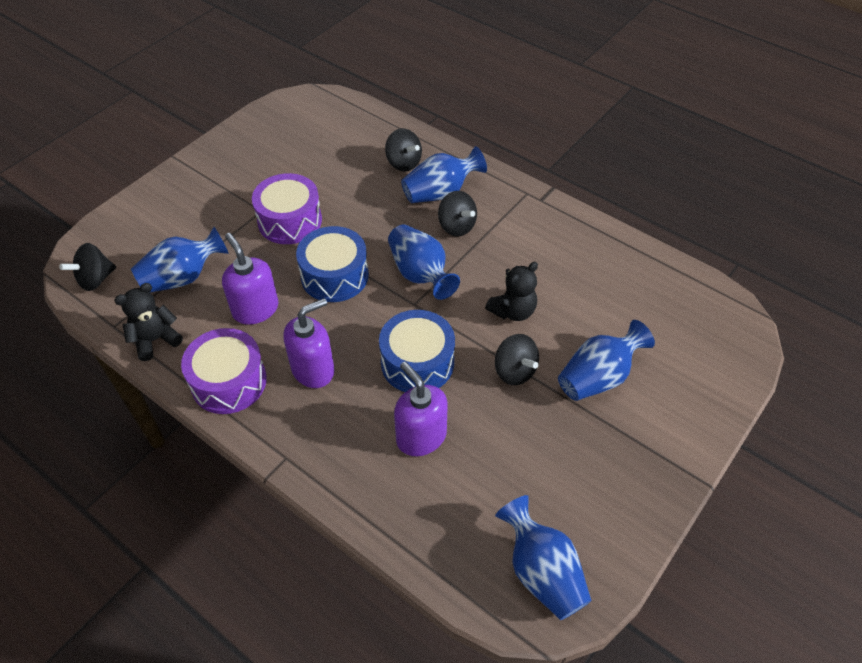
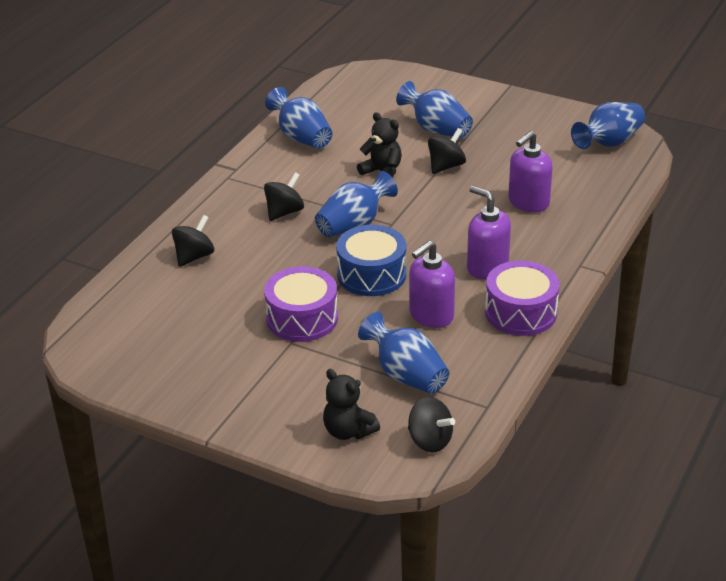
camera: 100 degrees left, 15 degrees down
(155, 340) = (493, 371): black teddy bear -> black teddy bear (348, 431)
(417, 362) = (456, 213): blue drum -> none
(440, 193) = (237, 227): blue vase -> blue vase (301, 137)

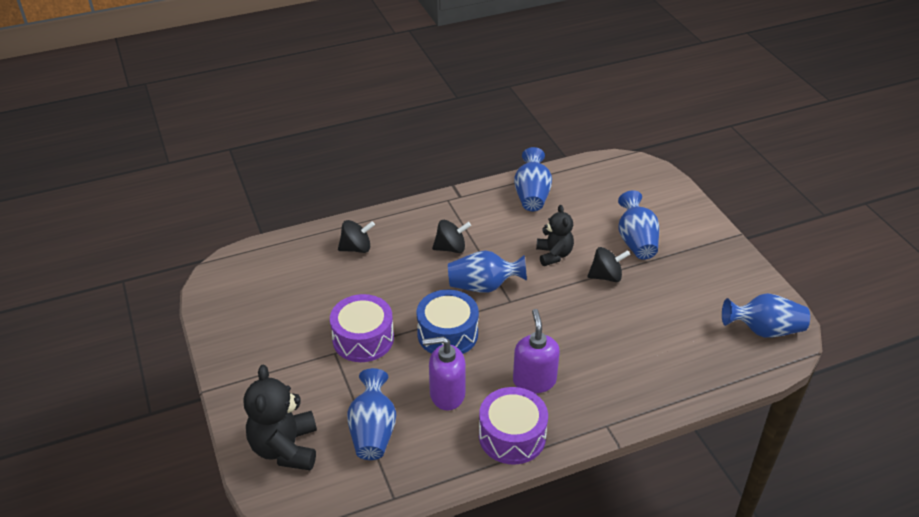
camera: 40 degrees right, 5 degrees up
(348, 431) = (285, 448): black teddy bear -> black teddy bear, size x1.54
(430, 441) = (324, 496): black spinning top -> none
(528, 202) = (632, 345): purple soap dispenser -> none

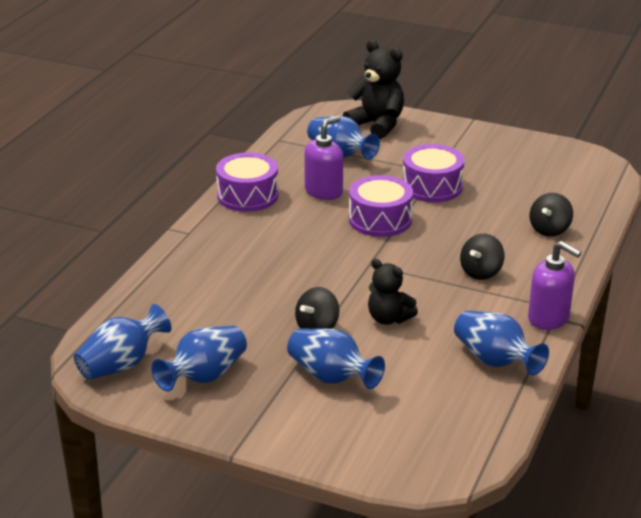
camera: 135 degrees right, 10 degrees down
(447, 334) = (380, 220): blue drum -> purple drum
(483, 286) = (406, 262): blue vase -> blue vase (204, 376)
(534, 380) = (275, 229): purple soap dispenser -> purple soap dispenser (549, 318)

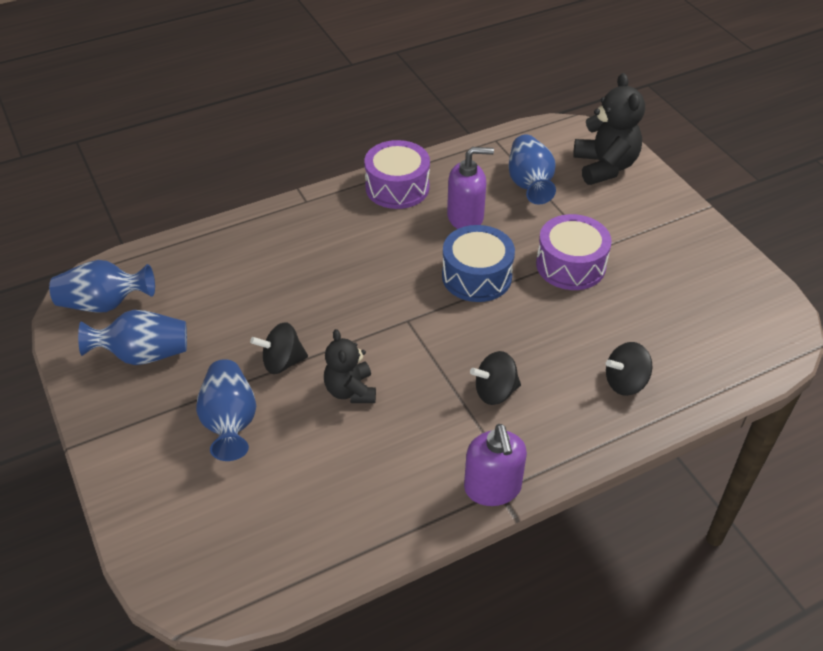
camera: 40 degrees right, 15 degrees up
(380, 220) = (476, 276): purple drum -> blue drum
(495, 360) = (382, 501): blue vase -> none

